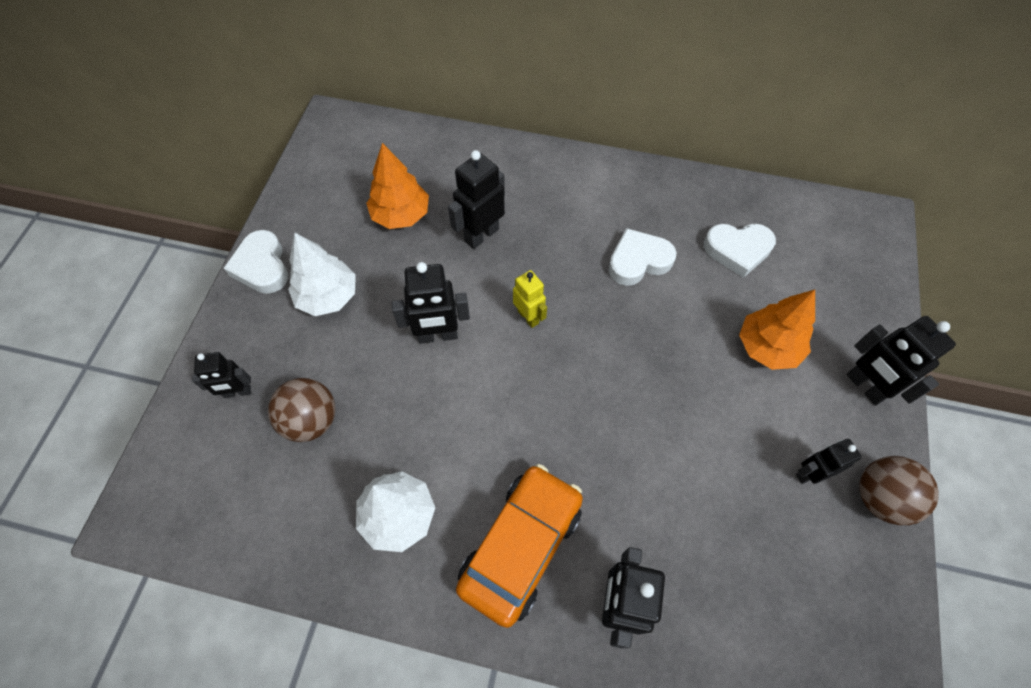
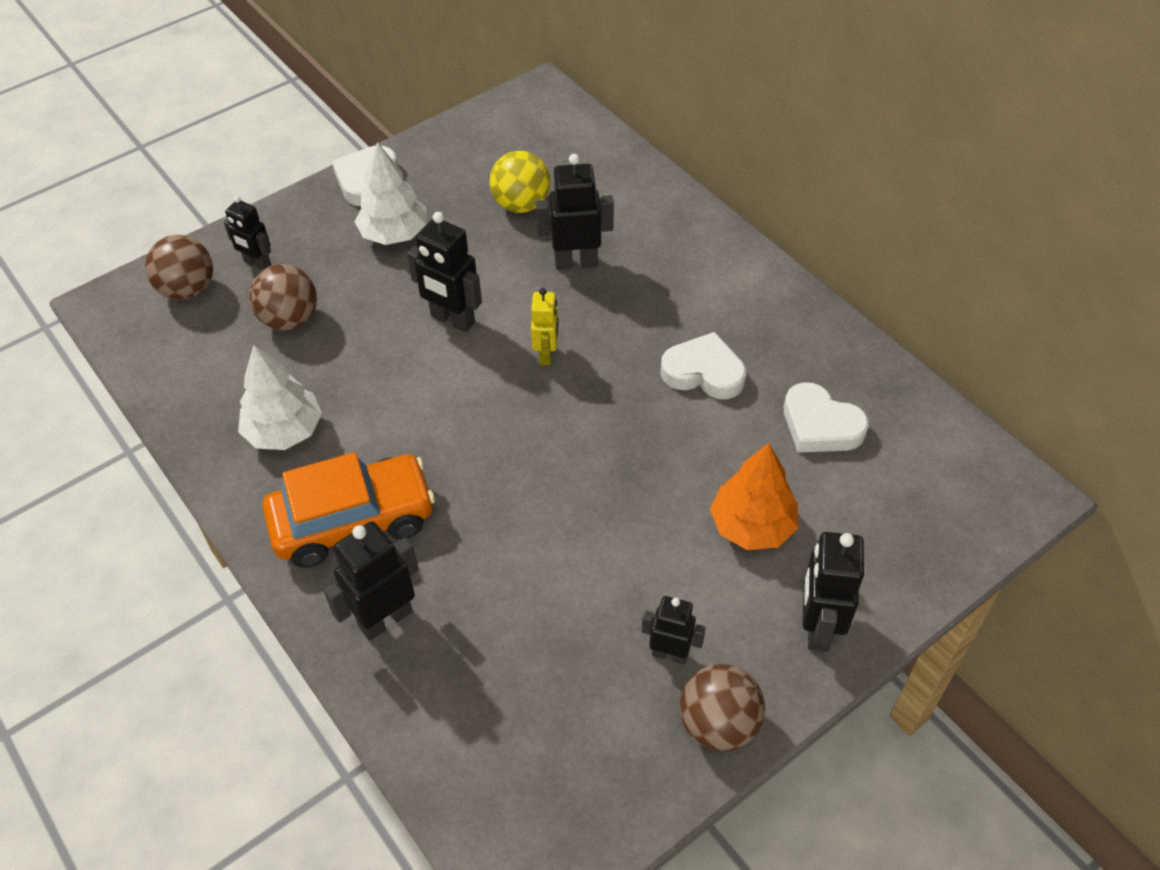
camera: 40 degrees right, 10 degrees down
(197, 454) = (188, 290): none -> brown ball
(401, 215) = (521, 204): orange tree -> yellow ball

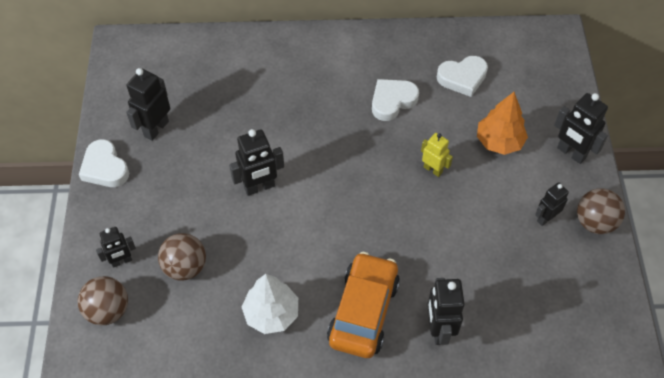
camera: 55 degrees left, 5 degrees up
(394, 234) = (165, 178): white tree -> none
(521, 204) = (201, 106): yellow ball -> none
(546, 354) = (323, 159): yellow robot -> yellow robot (433, 169)
(576, 262) = (269, 107): black robot -> black robot (156, 128)

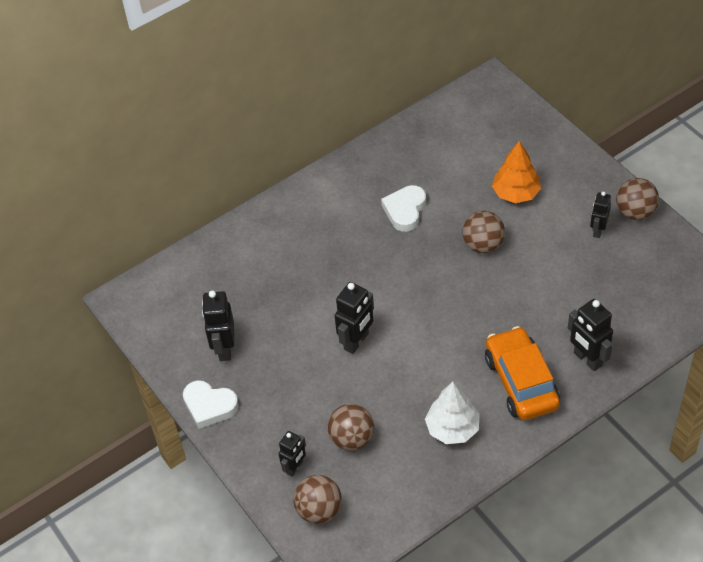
camera: 30 degrees left, 5 degrees down
(433, 169) = (483, 245): yellow robot -> brown ball
(462, 78) = (445, 160): white heart -> none
(571, 153) = (576, 170): black robot -> none

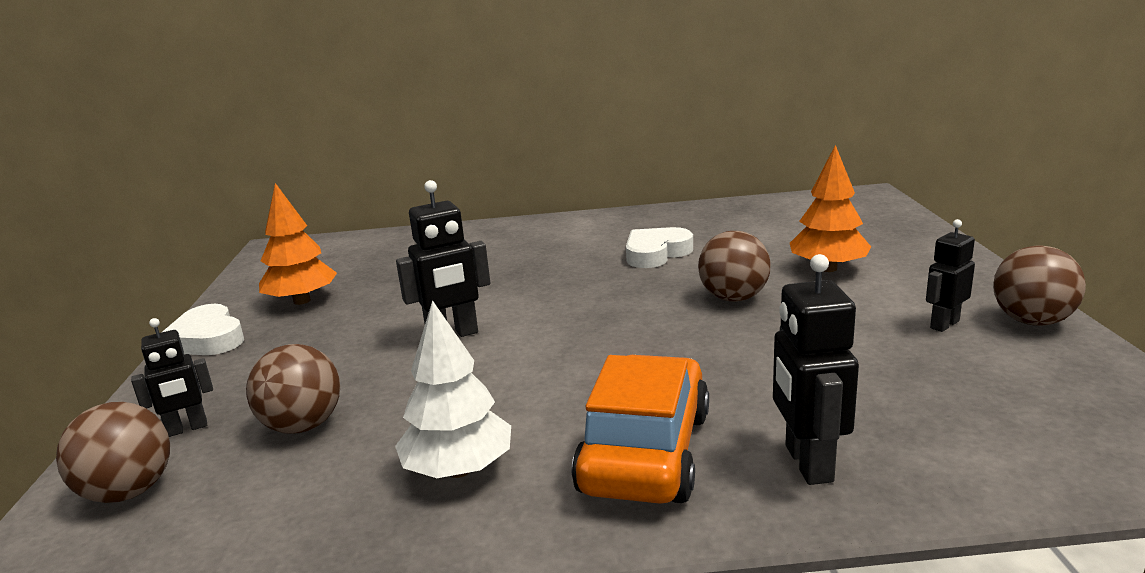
camera: 30 degrees right, 30 degrees down
(224, 348) = (302, 301): black robot -> orange tree

